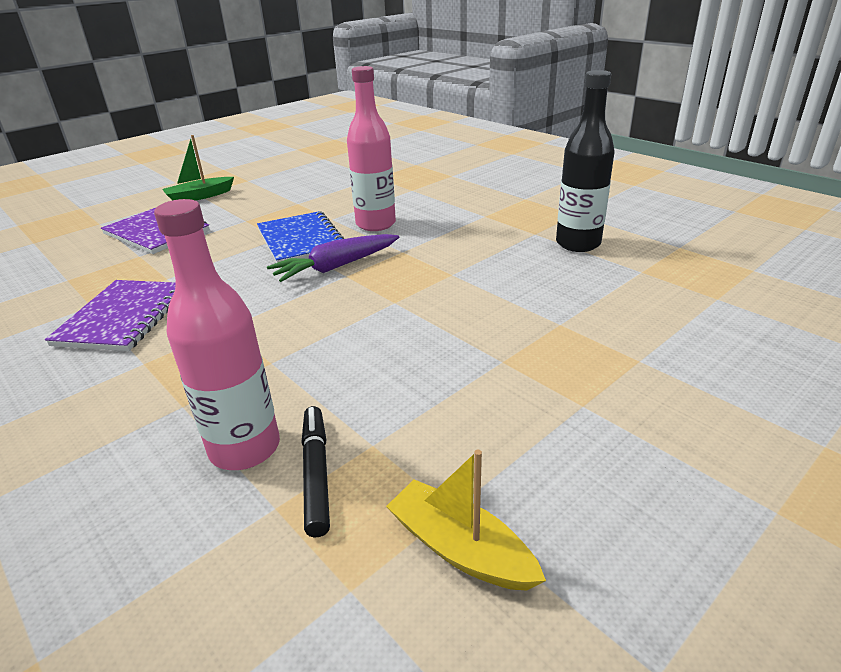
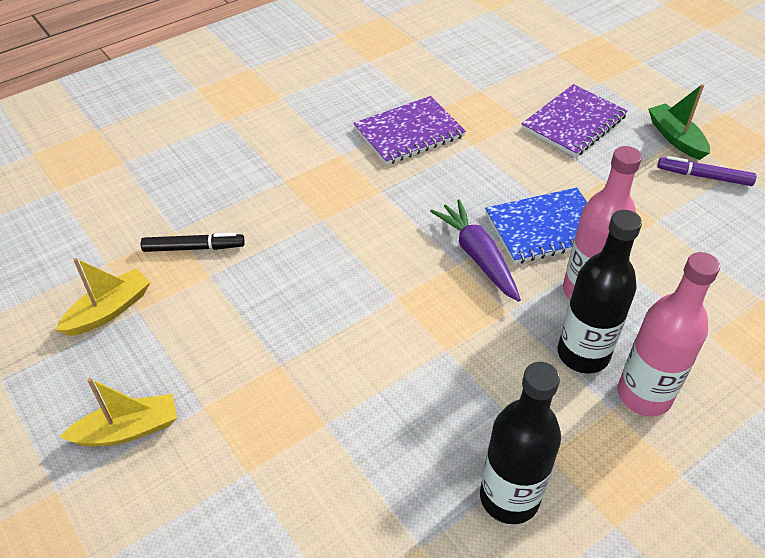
camera: 95 degrees right, 15 degrees up
(124, 317) = (409, 132): purple notebook -> purple notebook turned 45 degrees counterclockwise
(245, 448) = (230, 214): pink bottle -> pink bottle (644, 395)
(250, 189) = (704, 176): none -> purple marker
(439, 224) = (583, 354): none -> black bottle
(649, 463) = (128, 430): none -> yellow boat

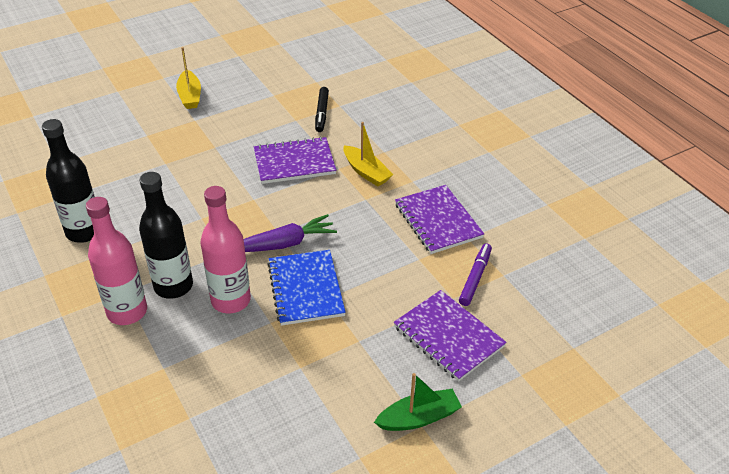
camera: 95 degrees right, 5 degrees down
(109, 310) = (276, 85): yellow boat -> yellow boat (366, 172)
(313, 264) = (294, 162): none -> purple notebook
(704, 176) = (355, 424): purple marker -> purple marker (475, 278)

